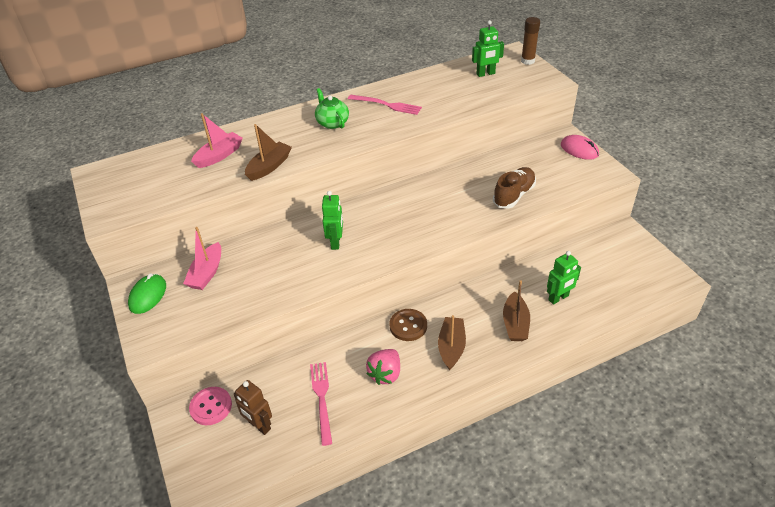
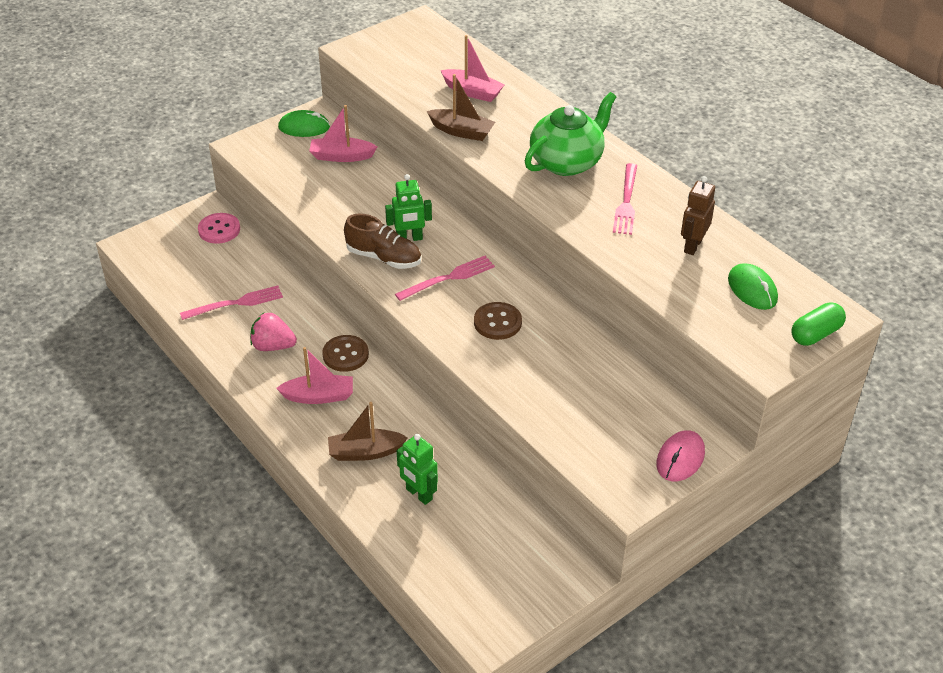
camera: 75 degrees right, 0 degrees up
(259, 425) = (200, 266): brown robot -> brown robot (692, 246)
(332, 123) = (567, 162): green teapot -> green teapot, size x1.63
(389, 225) = (449, 278): none -> pink fork
(444, 207) = (497, 322): none -> brown button
(451, 347) = (319, 396): brown boat -> pink boat
(485, 74) = (752, 289): green robot -> green mouse
(514, 195) = (542, 388): brown shoe -> brown shoe (383, 258)
(527, 61) = (815, 334): brown glue stick -> green capsule

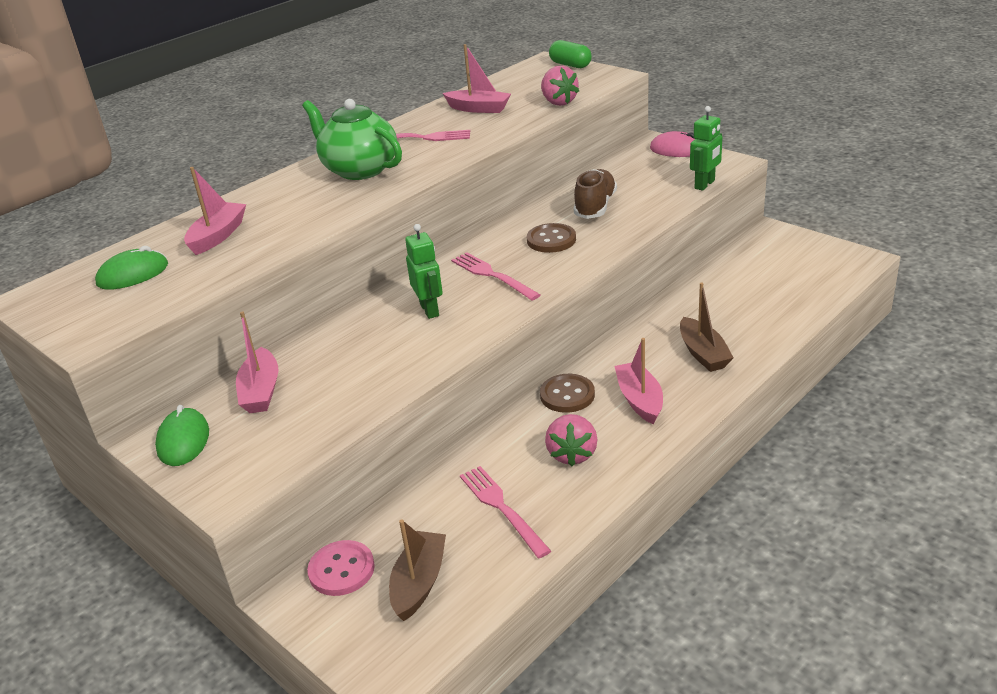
camera: 95 degrees left, 10 degrees down
(383, 258) = (468, 320): brown shoe -> brown shoe (595, 207)
(419, 494) = (737, 314): green robot -> green robot (705, 184)
(461, 131) = (303, 230): brown boat -> brown boat (419, 583)
(689, 306) = (558, 102): none -> pink strawberry
(692, 246) = (478, 109): brown robot -> pink boat
(752, 289) = (527, 86): green mouse -> green mouse (133, 274)

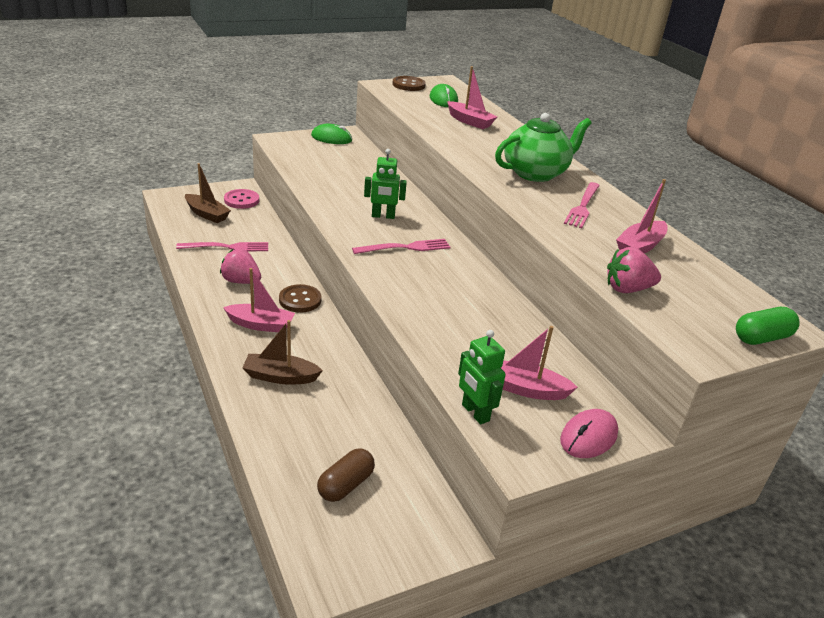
camera: 105 degrees right, 0 degrees up
(261, 391) = (352, 159): pink boat -> pink boat (526, 389)
(551, 240) = (437, 286): brown button -> brown button (408, 85)
(595, 207) = (481, 328): brown shoe -> none
(779, 278) = (345, 485): none -> brown capsule

